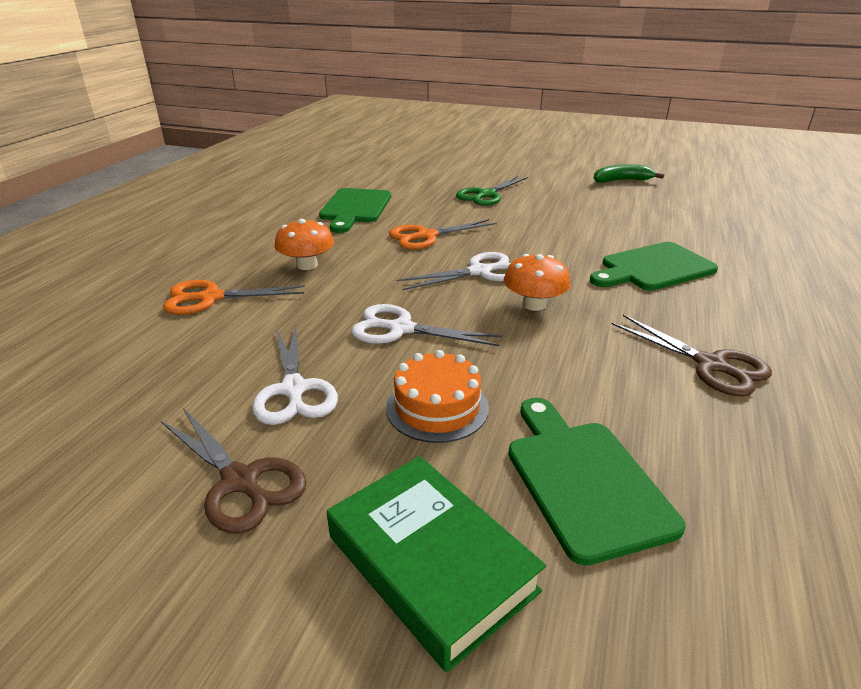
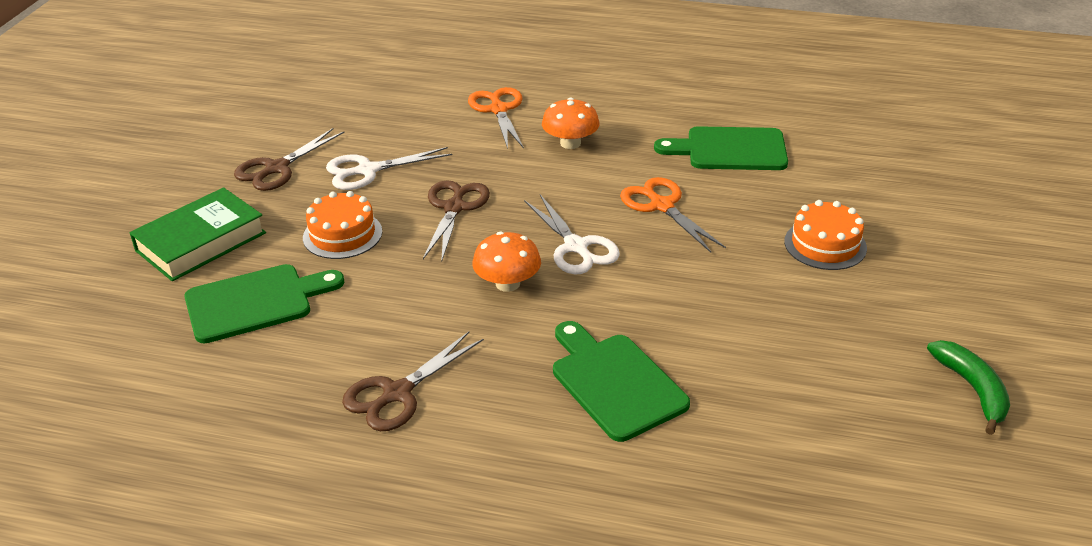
camera: 85 degrees right, 5 degrees up
(401, 329) = (454, 208): white scissors -> brown scissors
(486, 195) = (825, 245): green scissors -> orange cake

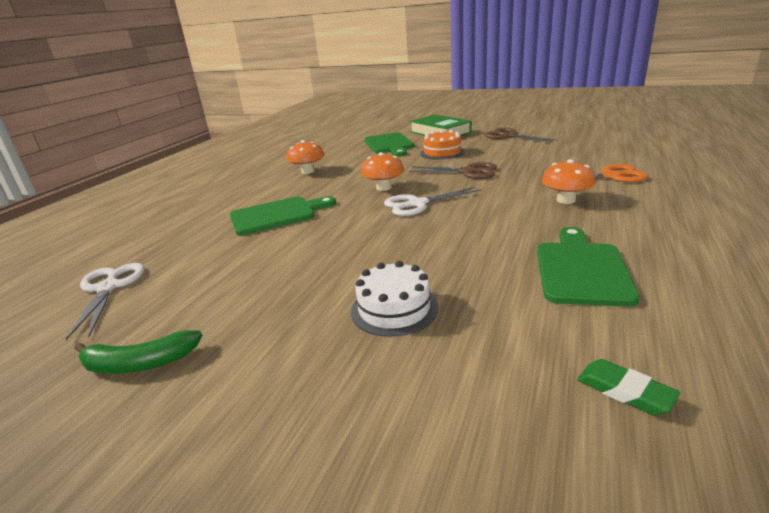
camera: 100 degrees right, 10 degrees down
(368, 170) = (510, 151): white scissors -> white scissors (109, 288)
(397, 393) = (308, 171): brown scissors -> orange mushroom
(662, 206) = (469, 233): orange scissors -> none
(825, 245) = (394, 309): orange cake -> white cake
(878, 150) = (625, 391): none -> green eraser

